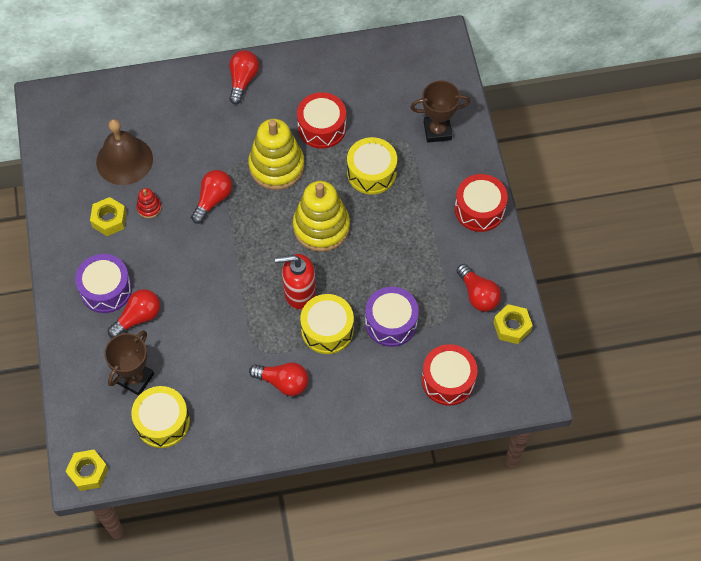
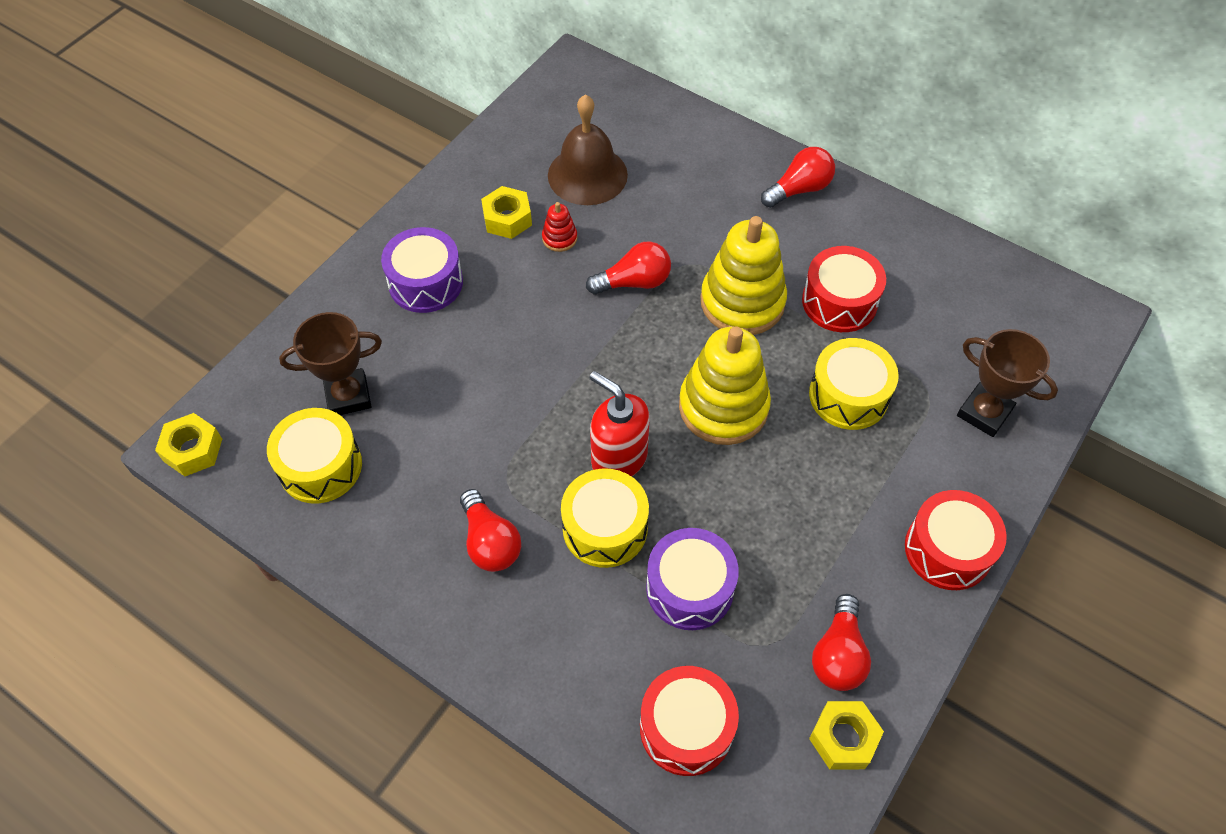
camera: 45 degrees right, 5 degrees down
(138, 317) = (423, 337): red light bulb -> none

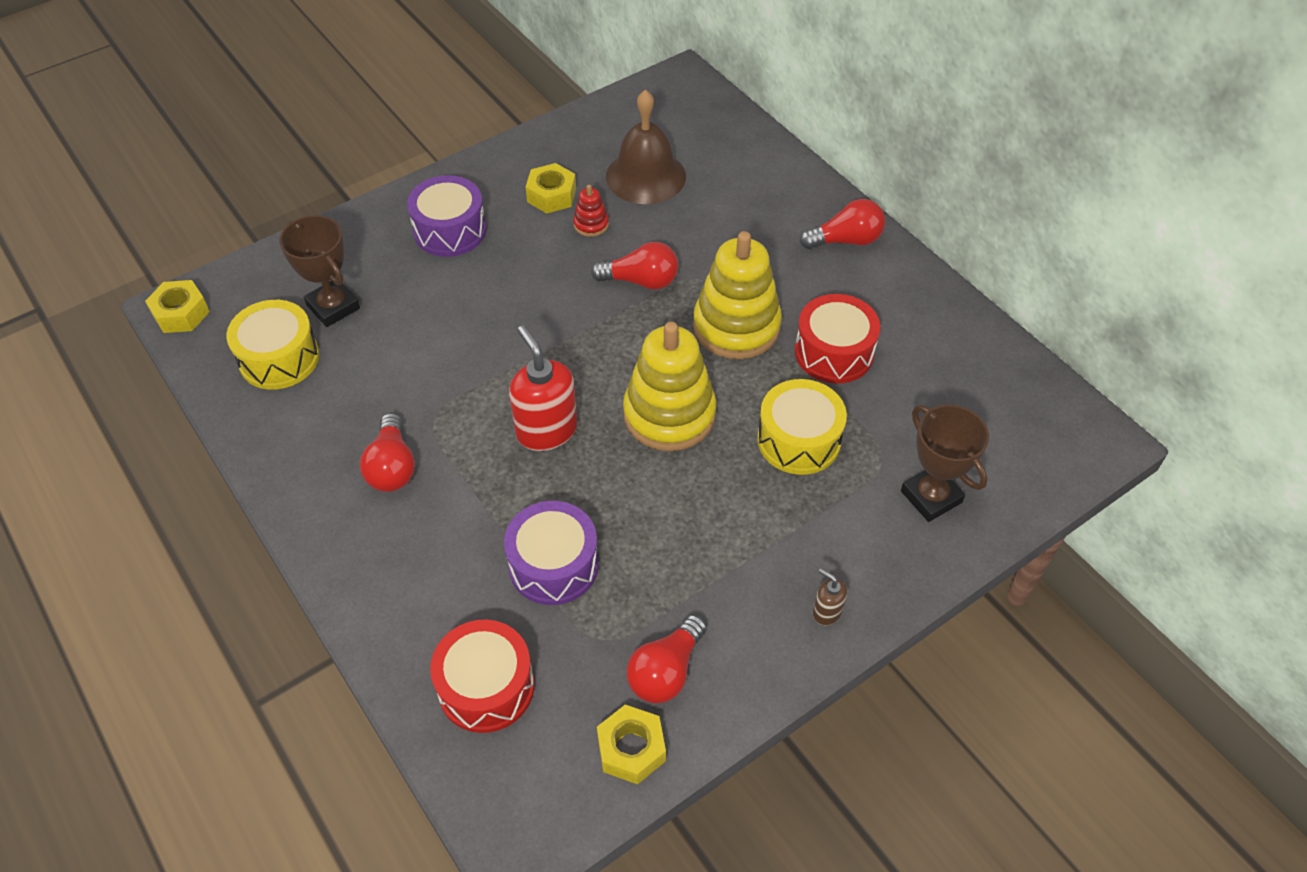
camera: 20 degrees right, 5 degrees down
(348, 396) = (333, 307): brown trophy -> brown trophy turned 45 degrees clockwise
(605, 528) = (502, 487): yellow drum -> none
(948, 550) = (826, 612): red drum -> brown soap dispenser

